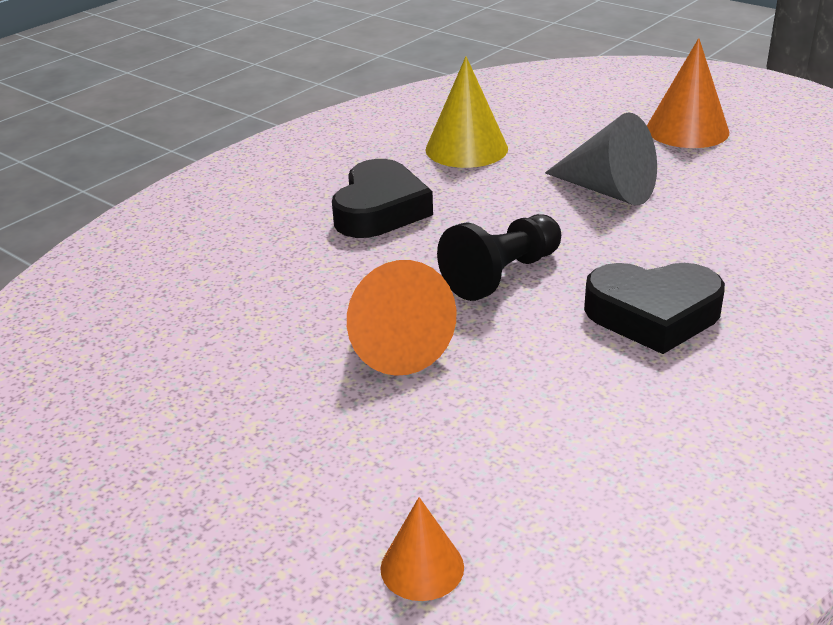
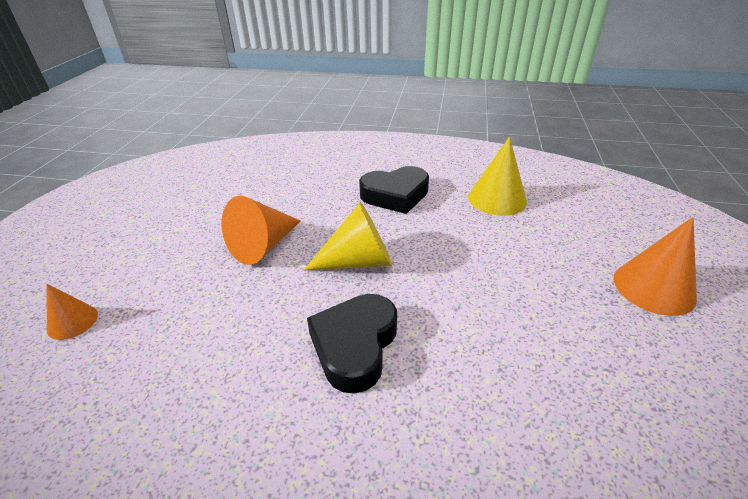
camera: 60 degrees right, 5 degrees up
(502, 275) = (358, 261): black pawn -> yellow cone
(608, 190) = (507, 273): grey cone -> none
(653, 315) = (355, 345): black heart -> black heart turned 45 degrees clockwise

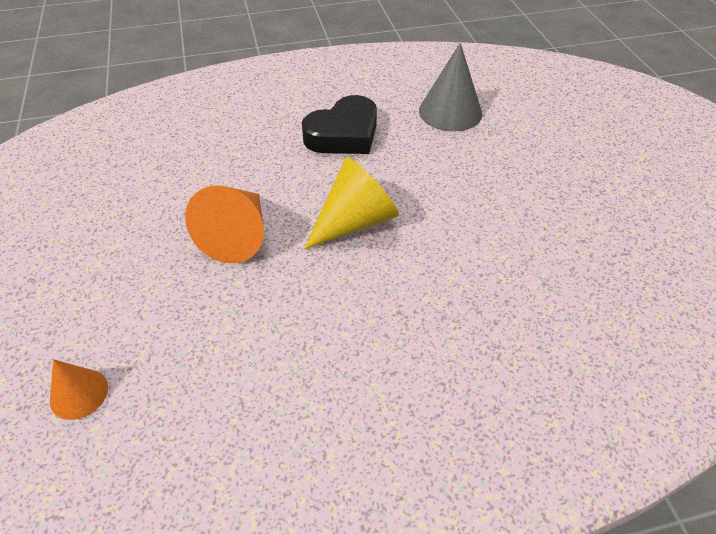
camera: 25 degrees left, 10 degrees up
(355, 345) = (408, 307): black heart -> none
(497, 199) = (450, 112): yellow cone -> grey cone
(653, 287) = (627, 168): orange cone -> none

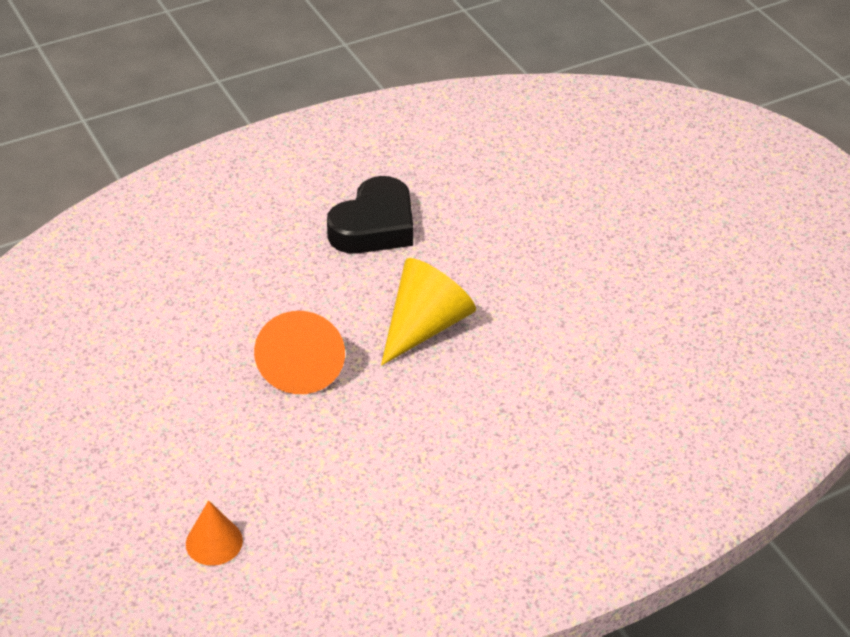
camera: 15 degrees left, 5 degrees down
(450, 112) = (491, 177): grey cone -> none

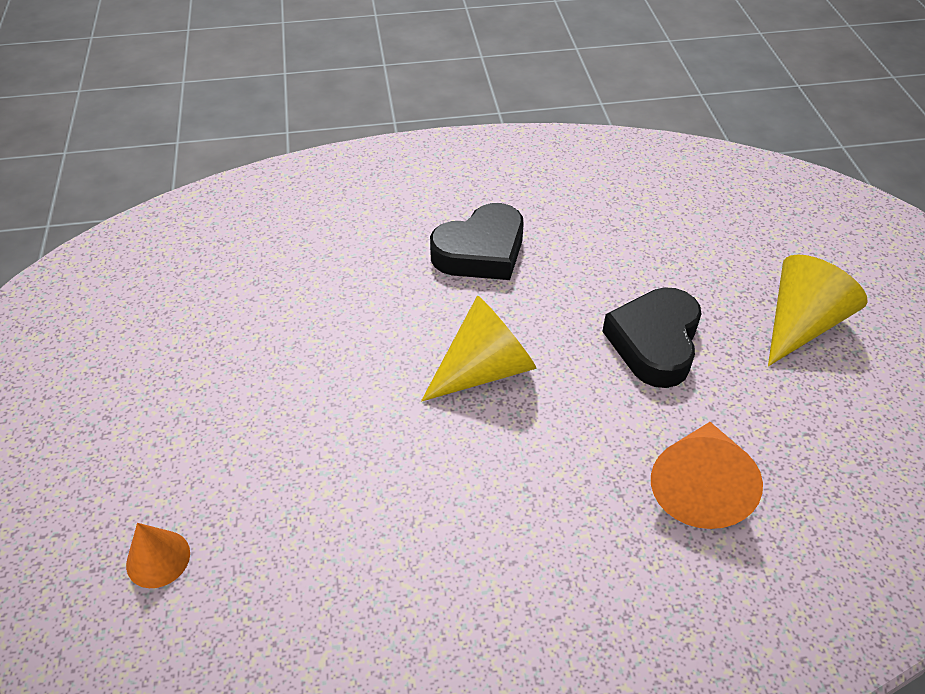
camera: 20 degrees right, 5 degrees up
(302, 364) = (344, 378): orange cone -> orange cone (699, 486)
(564, 269) = (654, 342): none -> black heart
(681, 225) = (800, 324): none -> yellow cone

